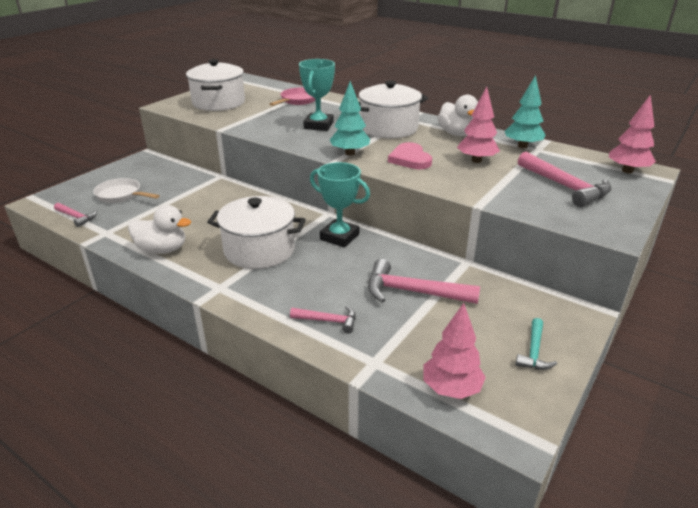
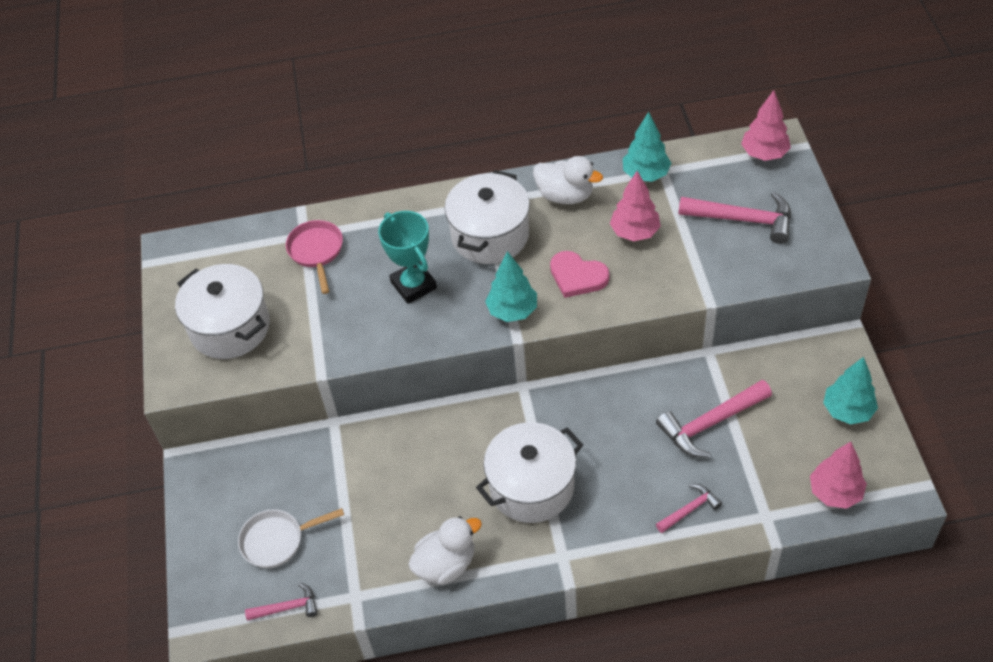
camera: 40 degrees left, 20 degrees up
(339, 237) = (575, 410): turquoise trophy -> none
(534, 351) = (847, 411): turquoise hammer -> turquoise tree

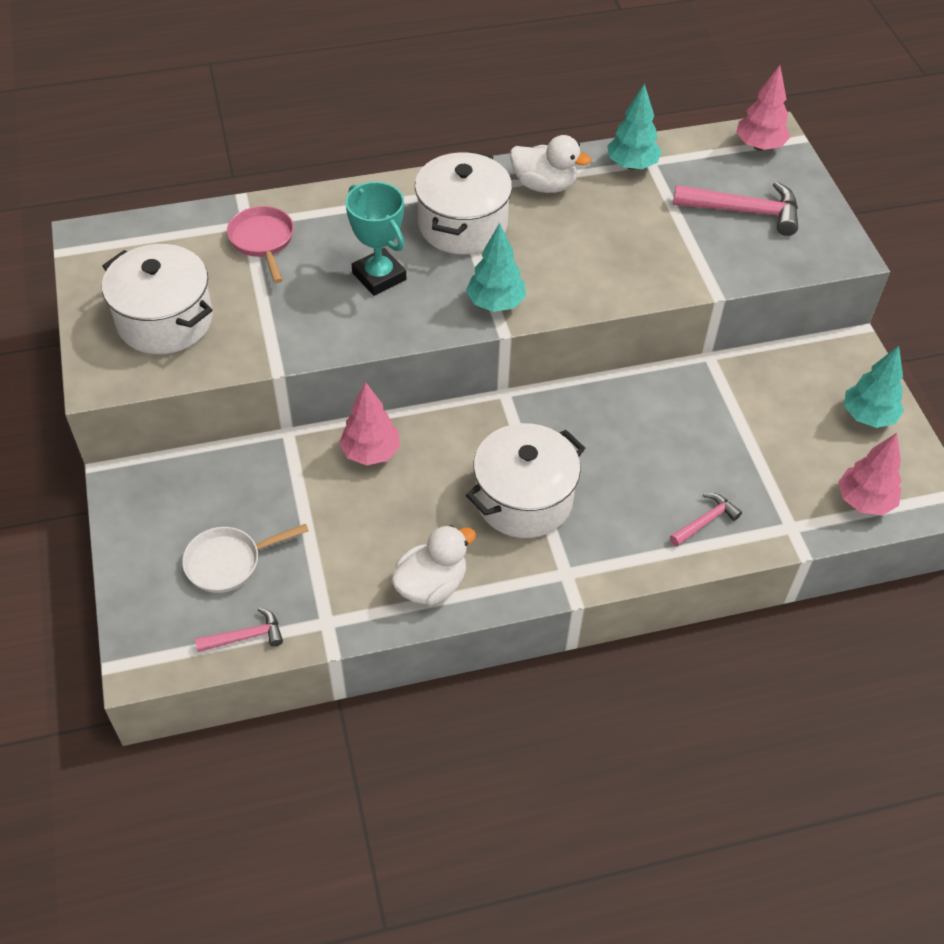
camera: 10 degrees left, 0 degrees up
(577, 276) = (566, 268): pink heart -> none
(634, 232) = (625, 223): pink tree -> pink tree (370, 452)
(710, 423) = (719, 430): pink hammer -> none

